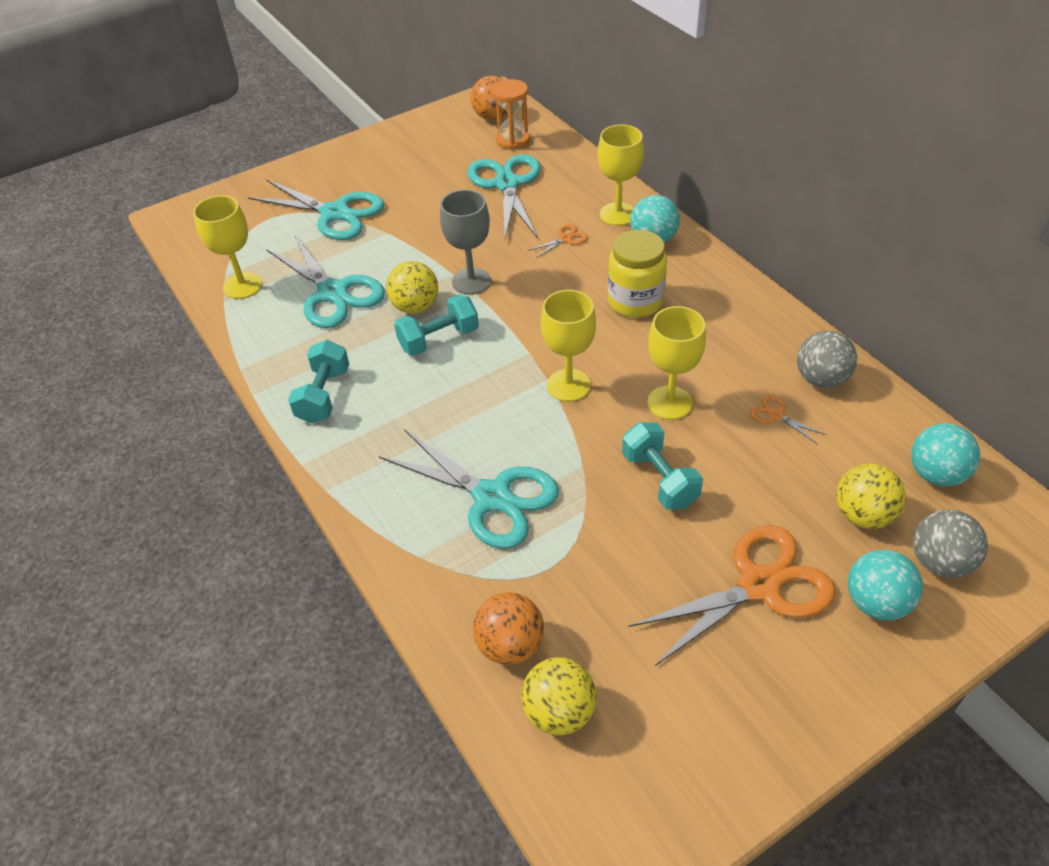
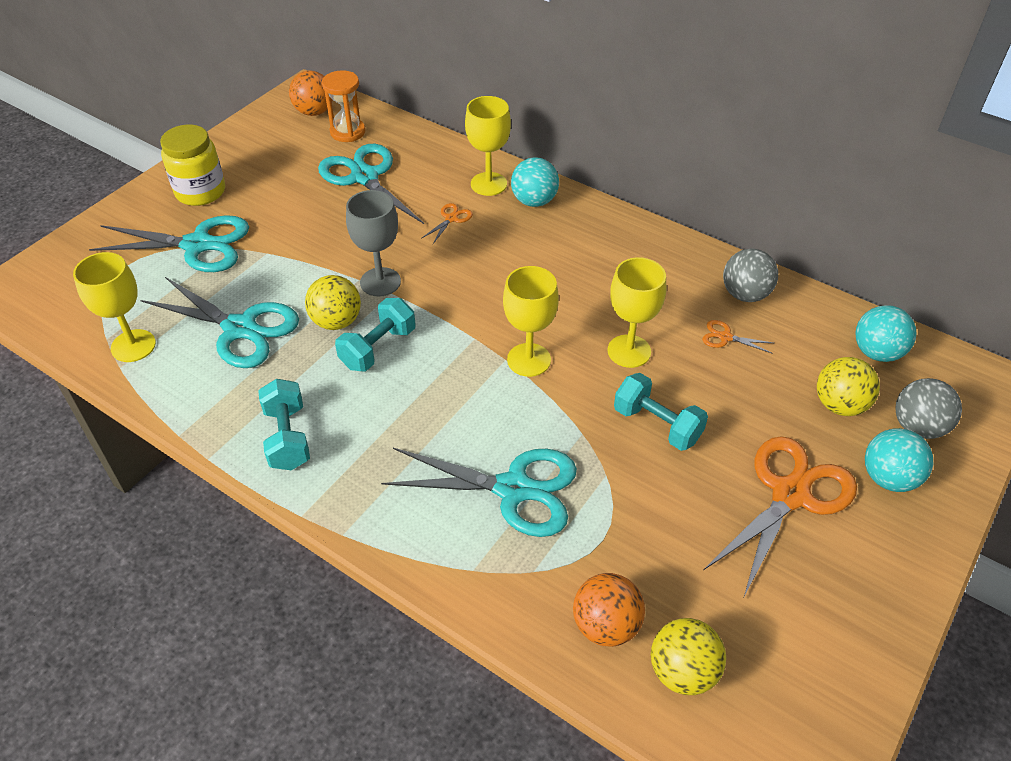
camera: 25 degrees left, 0 degrees up
(635, 301) = (548, 263): yellow jar -> yellow jar (200, 192)

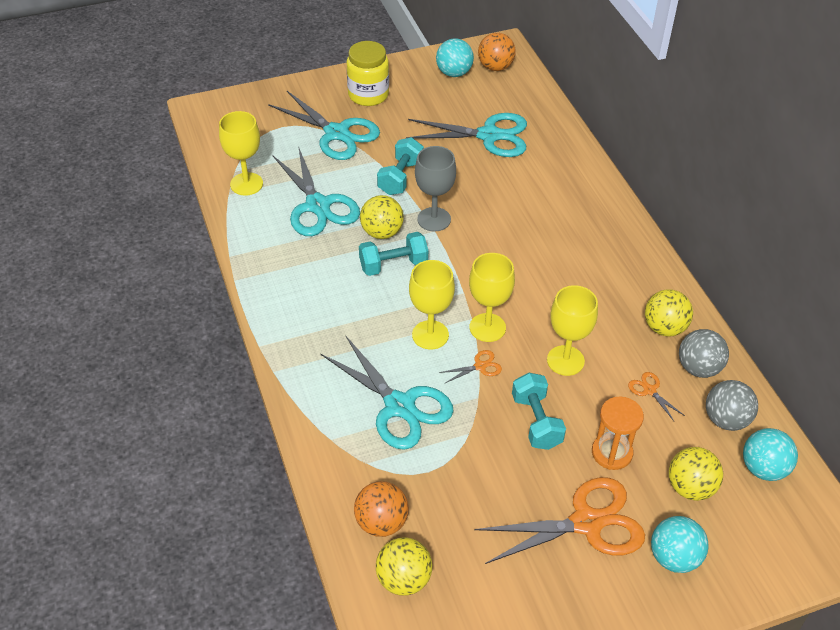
camera: 35 degrees right, 0 degrees up
(287, 437) = (289, 293): turquoise dumbbell -> turquoise dumbbell (400, 177)
(347, 132) = (506, 94): orange hourglass -> orange hourglass (612, 453)
(365, 177) = (489, 135): turquoise scissors -> turquoise scissors turned 90 degrees clockwise
(451, 218) = (524, 197): orange scissors -> orange scissors (480, 366)
(488, 184) = (576, 183): yellow goblet -> yellow goblet (430, 335)
(534, 201) = (599, 213): turquoise ball -> turquoise ball (454, 73)
(684, 274) = (664, 328): none -> yellow ball
(918, 427) = (738, 538): grey ball -> grey ball (726, 420)

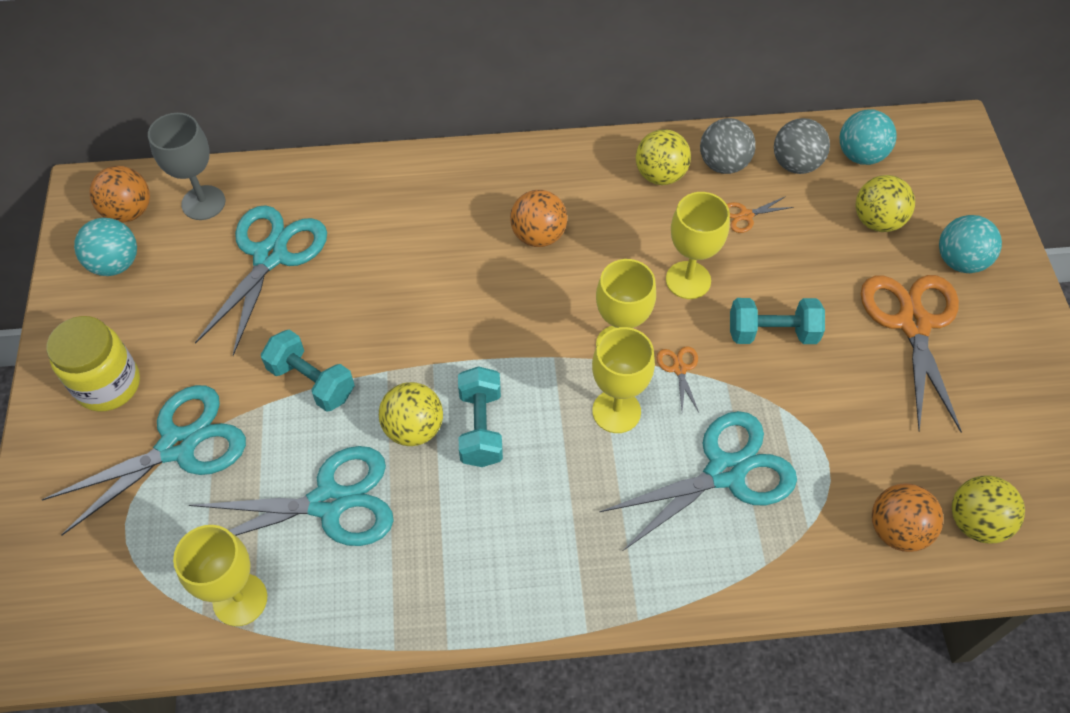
camera: 75 degrees left, 10 degrees up
(434, 219) = (410, 359): grey goblet -> grey goblet (203, 203)
(568, 265) = (538, 236): none -> orange ball
(612, 453) = (825, 274): orange hourglass -> none

